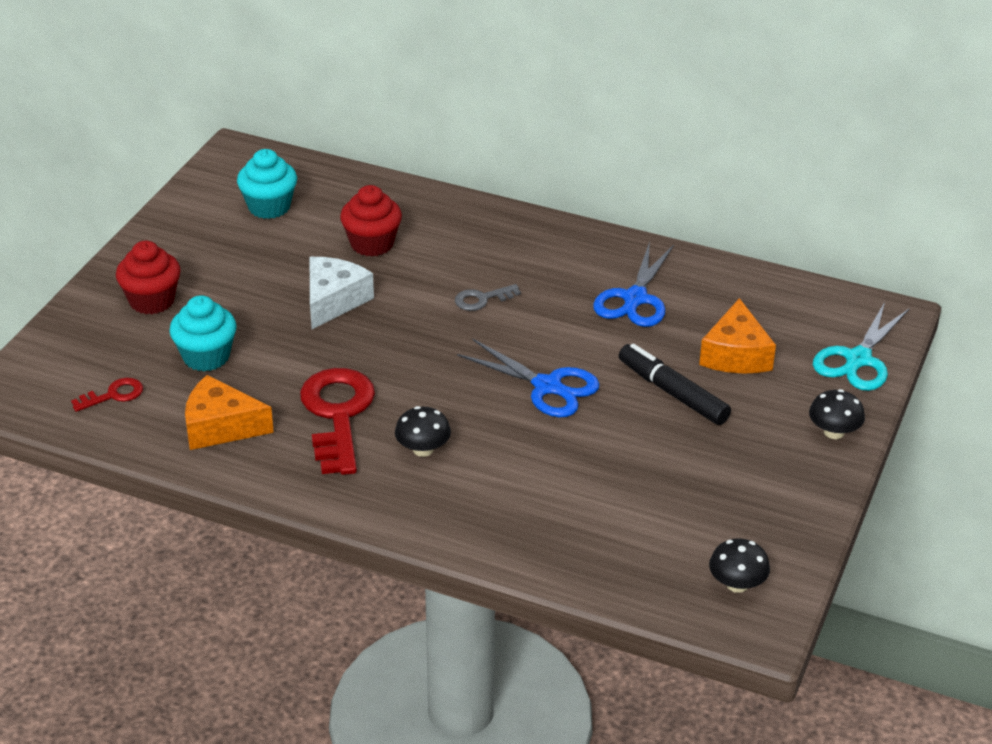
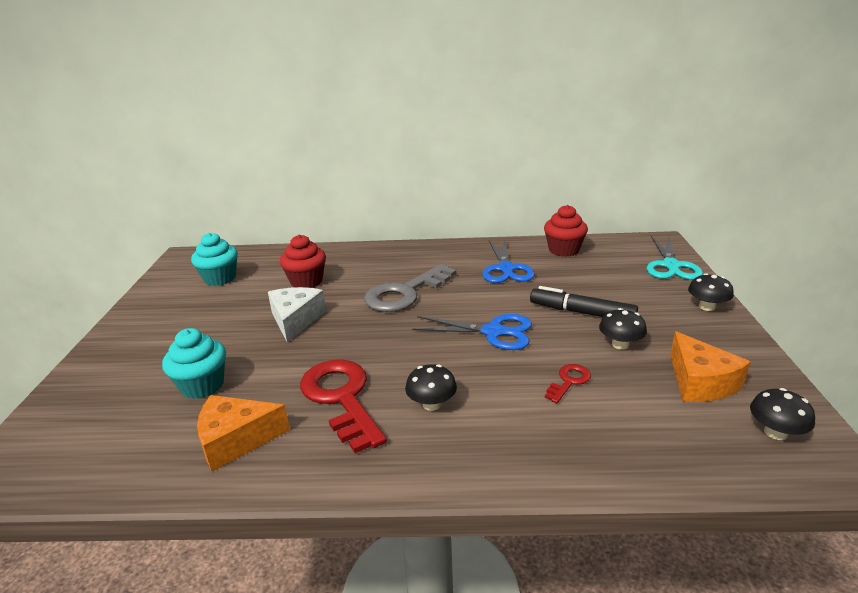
camera: 20 degrees left, 10 degrees down
(113, 395) = (117, 442): red key -> red key (569, 381)
(152, 301) = (140, 357): red cupcake -> red cupcake (563, 250)
(482, 299) = (405, 293): grey key -> grey key, size x2.12
(677, 446) = (620, 344): none -> black mushroom
(736, 354) = (597, 281): orange cheese -> orange cheese (700, 382)

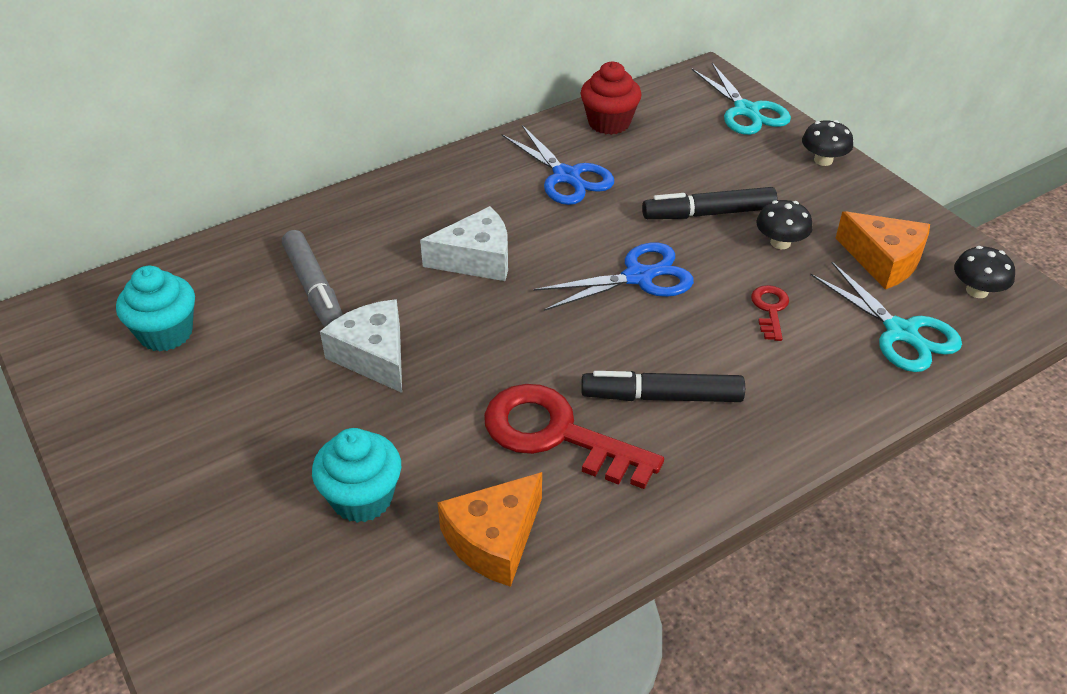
camera: 35 degrees left, 15 degrees up
(306, 281) = (315, 289): red cupcake -> grey marker
(405, 293) = (476, 259): grey key -> white cheese
(431, 404) = (661, 397): black mushroom -> black marker
(668, 435) = (901, 332): none -> turquoise scissors

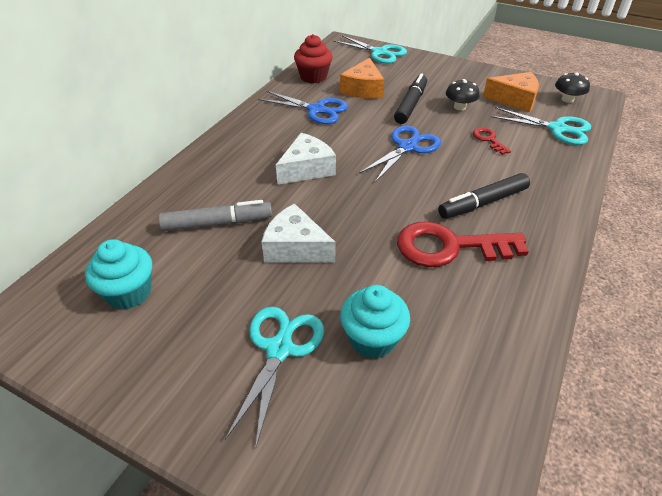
camera: 30 degrees left, 0 degrees up
(259, 462) = (279, 349): none -> turquoise scissors
(315, 289) = (217, 223): grey marker -> grey marker turned 45 degrees counterclockwise
(494, 540) = (477, 324): orange cheese -> orange cheese (363, 89)
(708, 213) = (410, 105): black marker -> black marker turned 150 degrees clockwise
(823, 160) = (439, 64): black mushroom -> none

